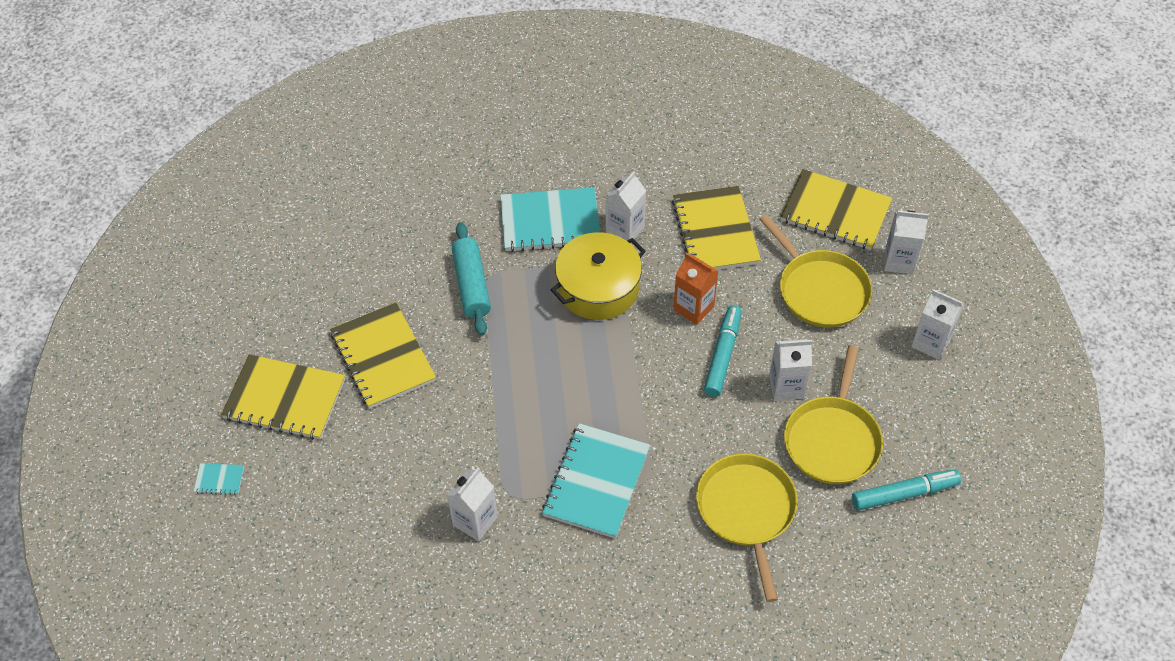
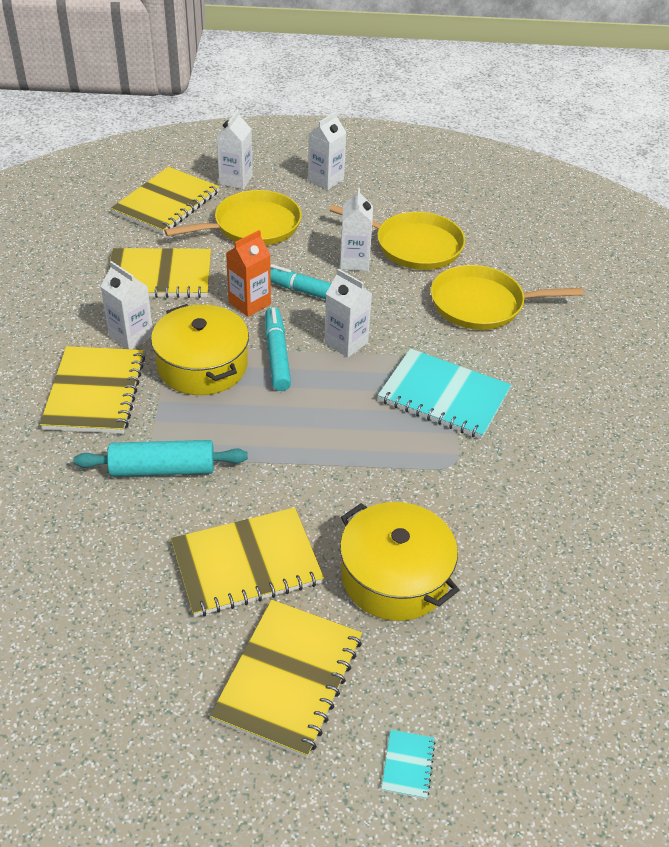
camera: 85 degrees left, 10 degrees down
(380, 458) = (395, 576): none -> yellow pot
(475, 521) = (484, 495): white carton -> white carton (346, 343)
(550, 222) = (95, 392): turquoise notebook -> yellow notebook
(903, 494) = (470, 219): turquoise marker -> turquoise marker (277, 355)

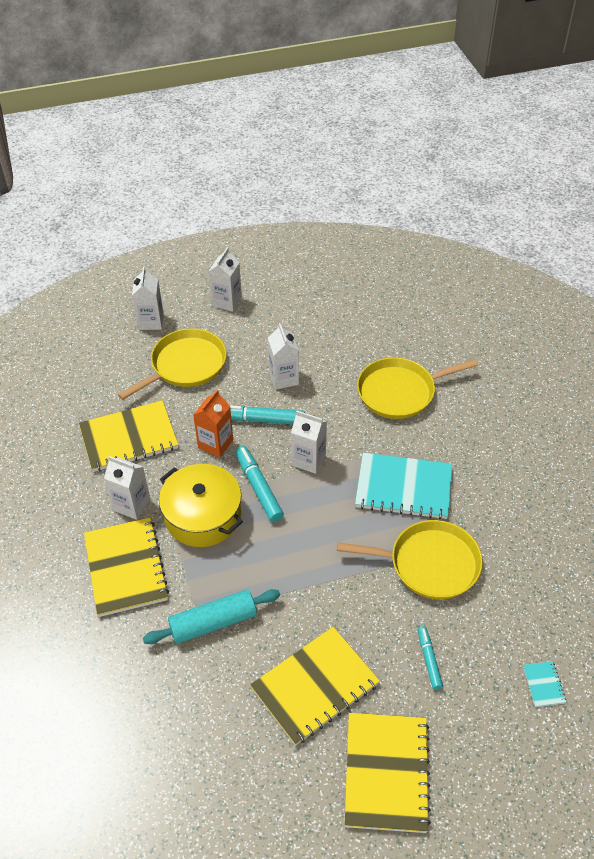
camera: 15 degrees left, 5 degrees up
(166, 203) = (102, 361): yellow notebook -> none
(395, 576) = (429, 660): yellow pot -> turquoise marker
(408, 765) = (498, 812): turquoise notebook -> turquoise notebook (543, 684)
(414, 246) = (325, 349): yellow pan -> yellow pan (429, 563)

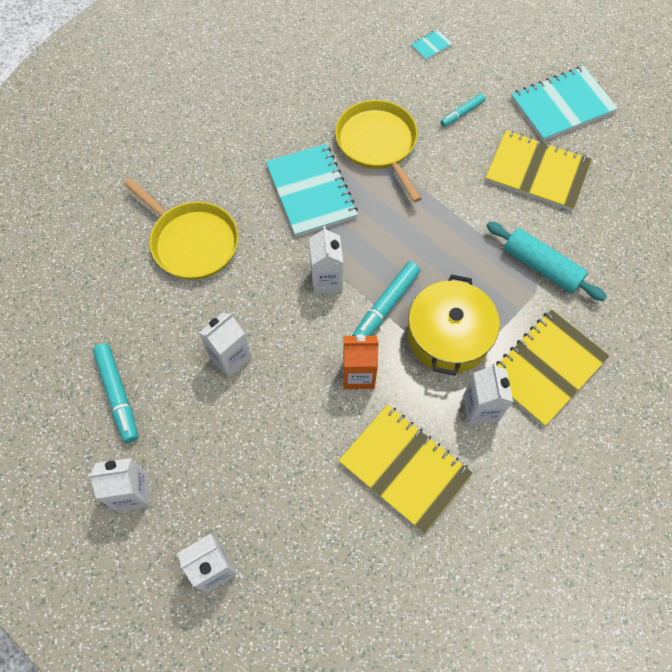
camera: 120 degrees left, 15 degrees up
(185, 365) = (266, 475): yellow pan -> none
(261, 420) = (301, 348): turquoise marker -> turquoise marker (118, 394)
(386, 772) = (562, 105): yellow notebook -> turquoise notebook

